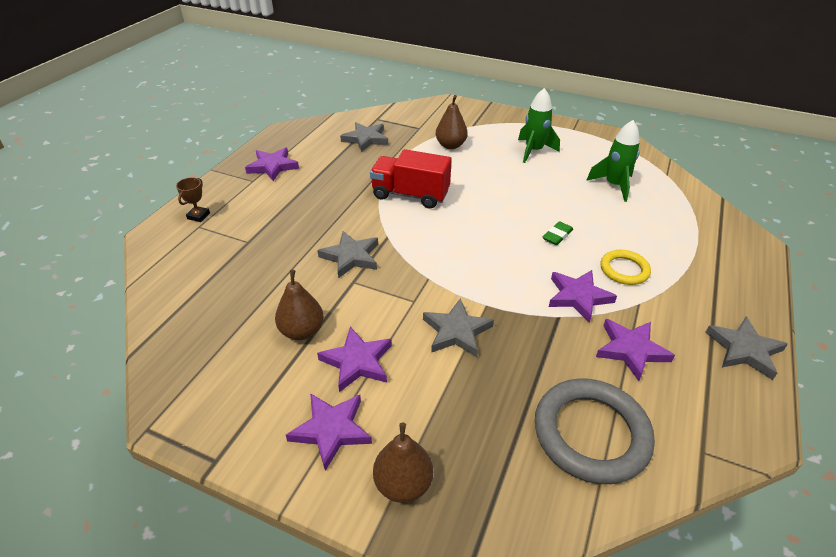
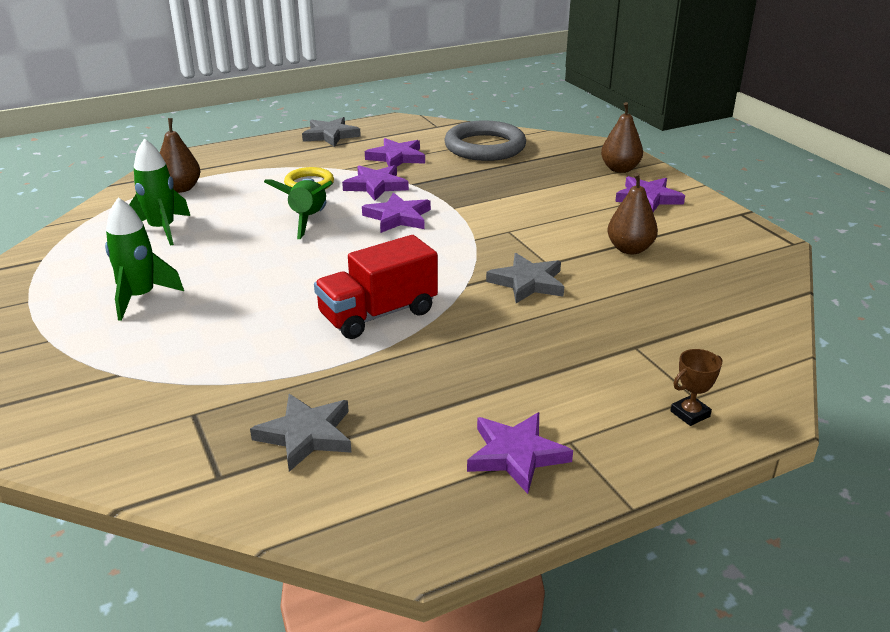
camera: 140 degrees left, 10 degrees down
(357, 362) = (598, 218): purple star -> purple star (398, 217)
(410, 195) = (378, 314): red truck -> red truck turned 90 degrees clockwise
(450, 145) = (213, 356): brown pear -> brown pear (181, 188)
(456, 331) = (500, 204): grey star -> none
(557, 235) = (308, 220): green eraser -> green rocket

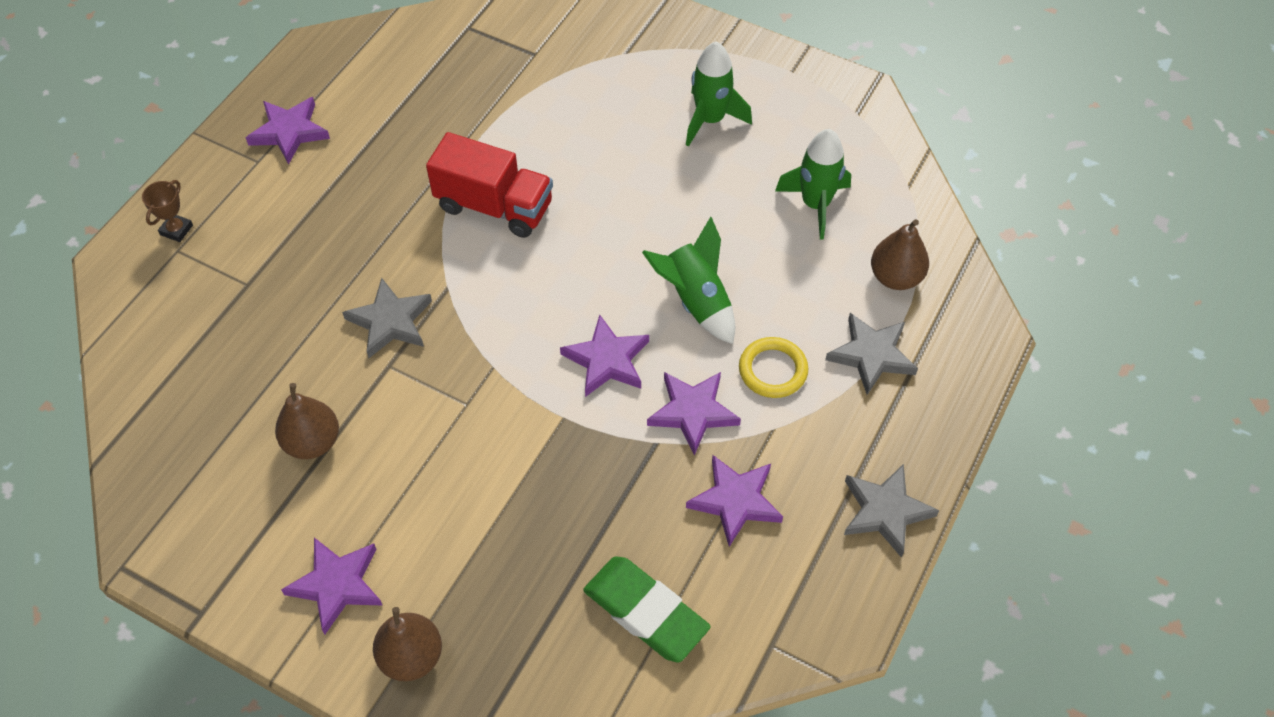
camera: 145 degrees right, 25 degrees up
(306, 435) = (442, 77): grey star -> grey star (871, 355)
(378, 314) = (494, 206): red truck -> red truck turned 90 degrees clockwise
(485, 147) = (645, 612): grey ring -> green eraser

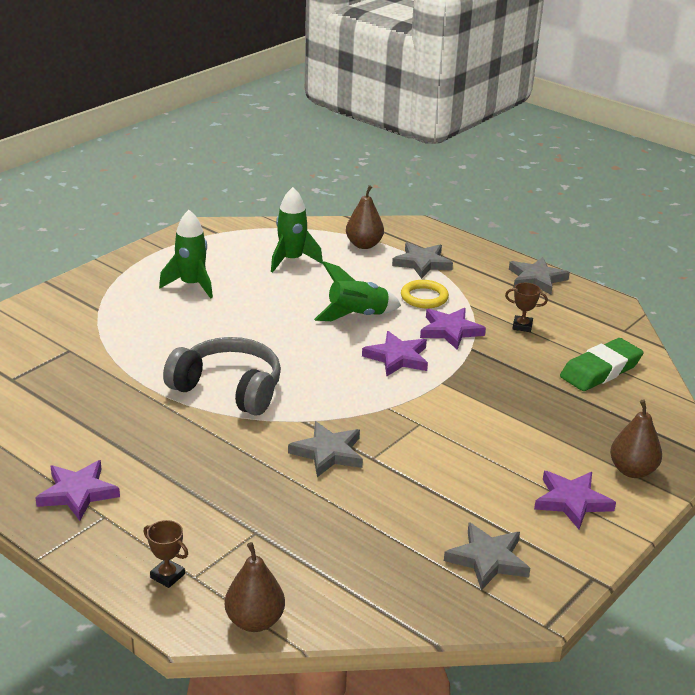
camera: 80 degrees left, 25 degrees down
(222, 501) = (487, 559): none -> grey star
(312, 442) = (438, 504): brown pear -> brown pear (255, 621)
(494, 206) = (228, 388): red truck -> grey headphones
(735, 501) = (522, 326): purple star -> brown trophy

